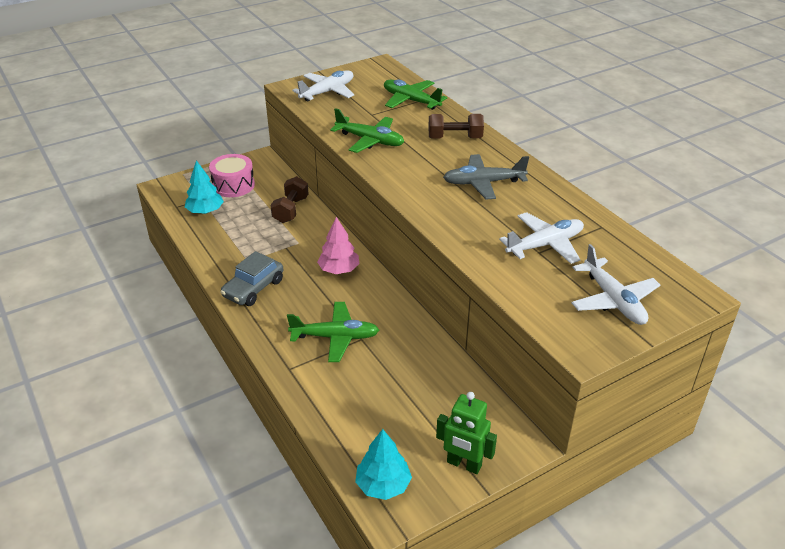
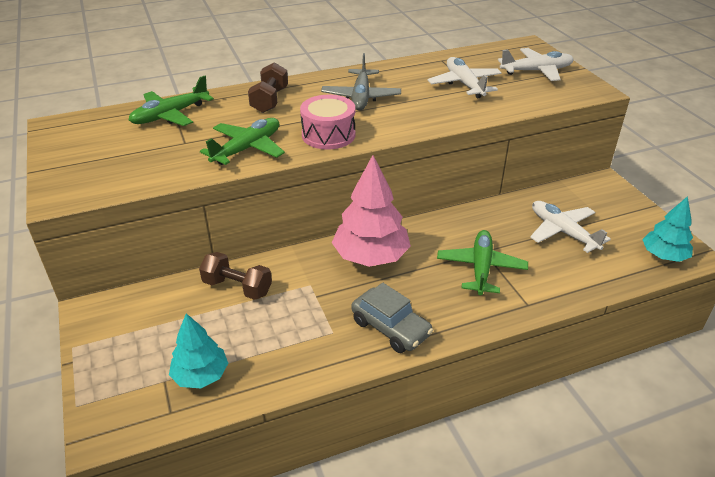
camera: 80 degrees left, 0 degrees up
(233, 185) = (147, 342): pink drum -> pink drum (328, 135)
(327, 92) = (100, 168): white plane -> white plane (562, 232)
(339, 270) = (371, 256): pink tree -> pink tree, size x1.62
(464, 464) = (631, 212): green robot -> none

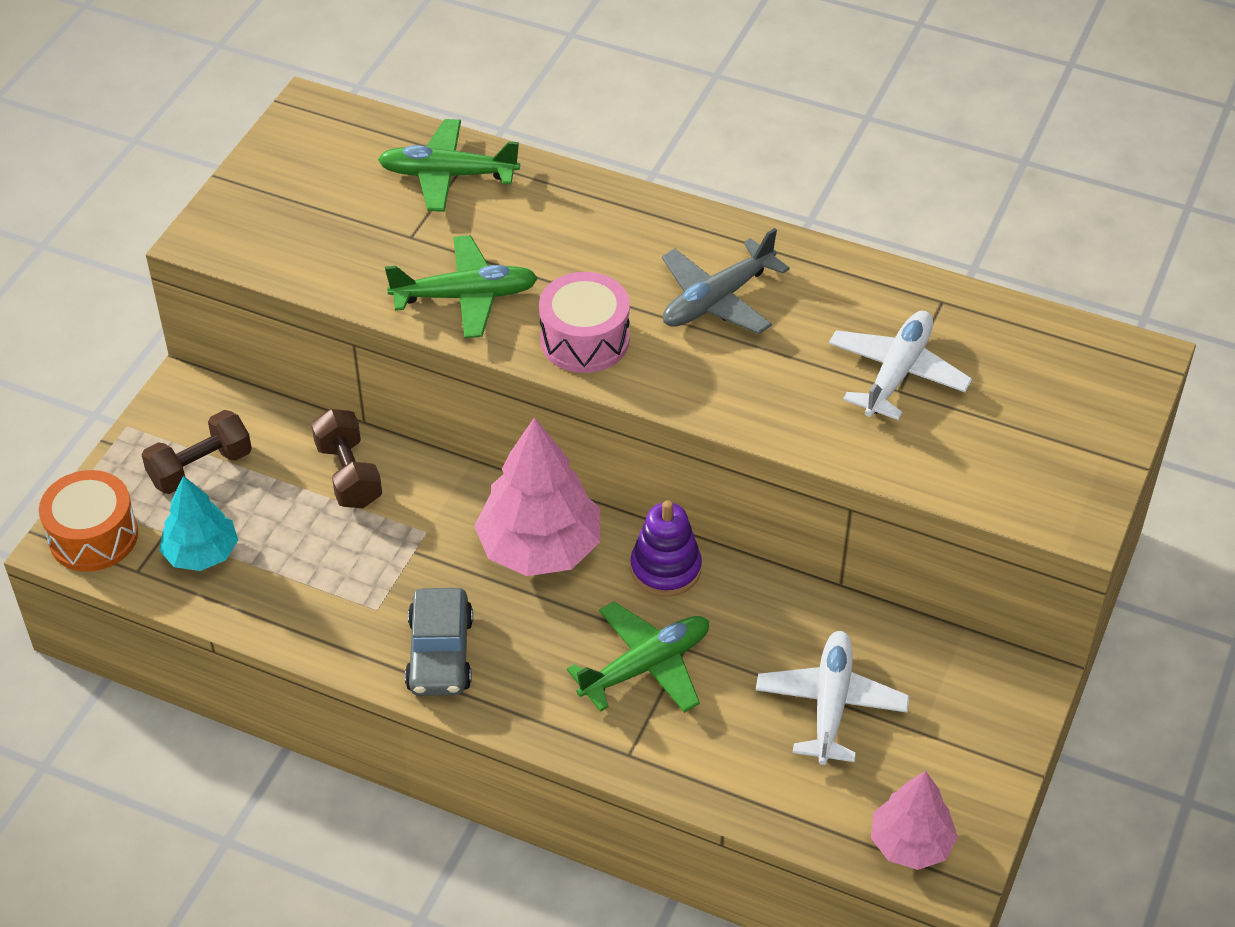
camera: 45 degrees right, 10 degrees up
(117, 415) = (93, 536): none -> orange drum
(270, 100) = (594, 226): brown dumbbell -> brown dumbbell (200, 468)
(432, 230) = (665, 569): none -> purple stacking toy
(536, 71) = (1053, 422): white plane -> none
(663, 256) = (910, 843): turquoise tree -> pink tree

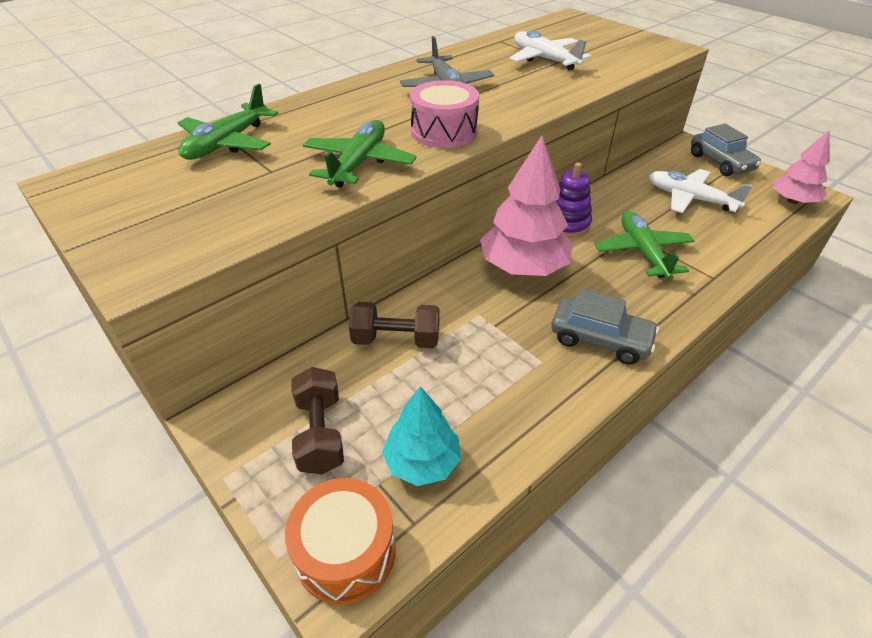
camera: 65 degrees left, 5 degrees down
(986, 734) = (720, 162): none -> grey car

